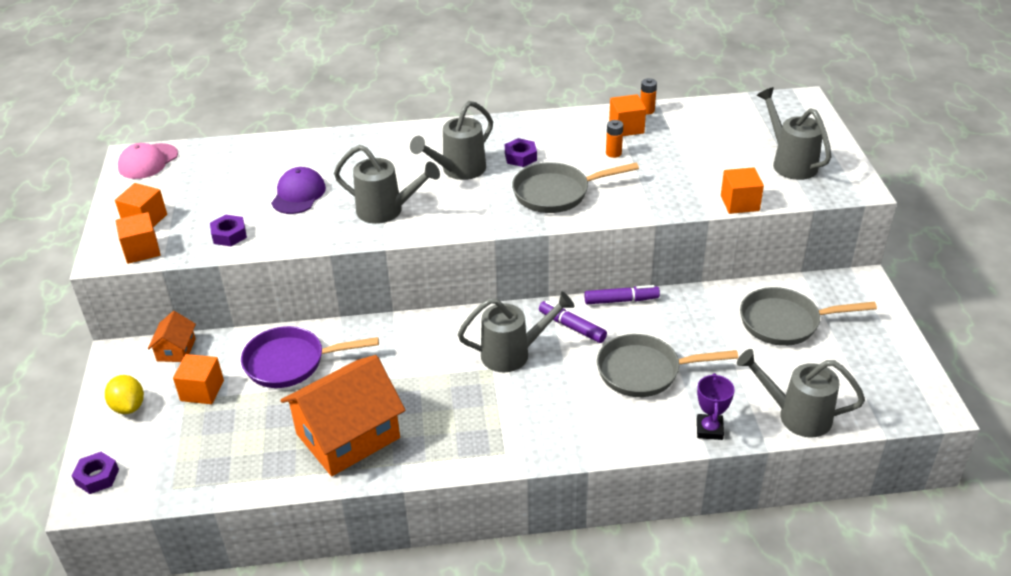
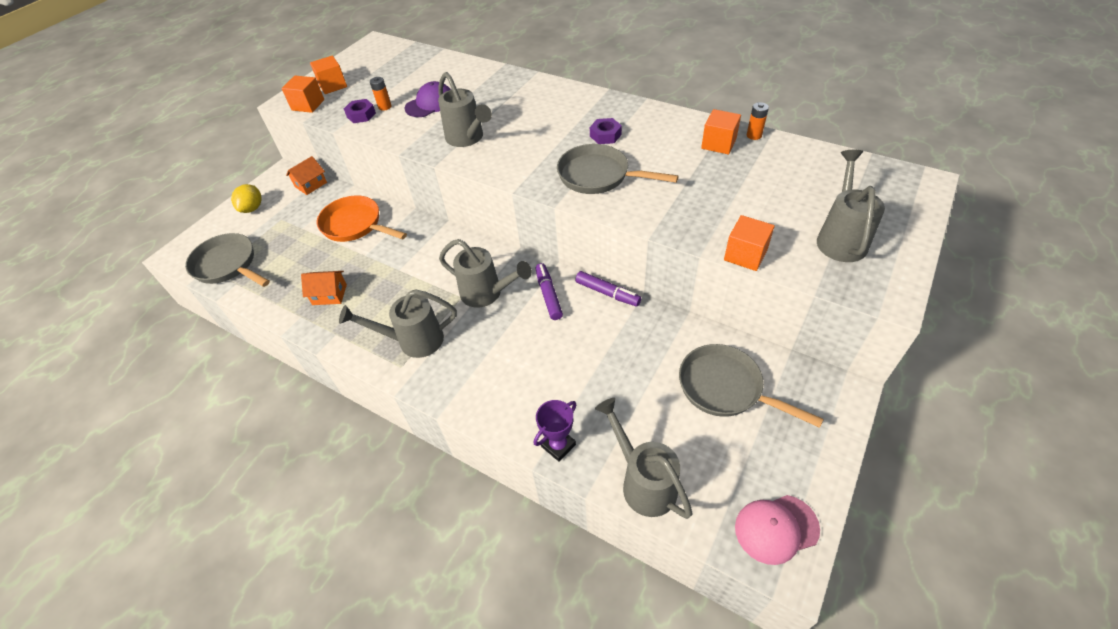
camera: 40 degrees right, 10 degrees up
(97, 477) = (194, 244): purple nut -> none
(148, 161) = (378, 48): pink cap -> pink cap (776, 528)
(202, 390) = (294, 218): orange cube -> none
(291, 362) = (355, 225): purple pan -> orange pan
(348, 436) = (329, 294): orange house -> orange house, size x0.46
(458, 170) = (549, 128): grey watering can -> grey watering can (413, 340)
(613, 153) = (682, 161): orange battery -> orange battery (385, 107)
(644, 371) = (562, 363): grey pan -> grey pan (228, 265)

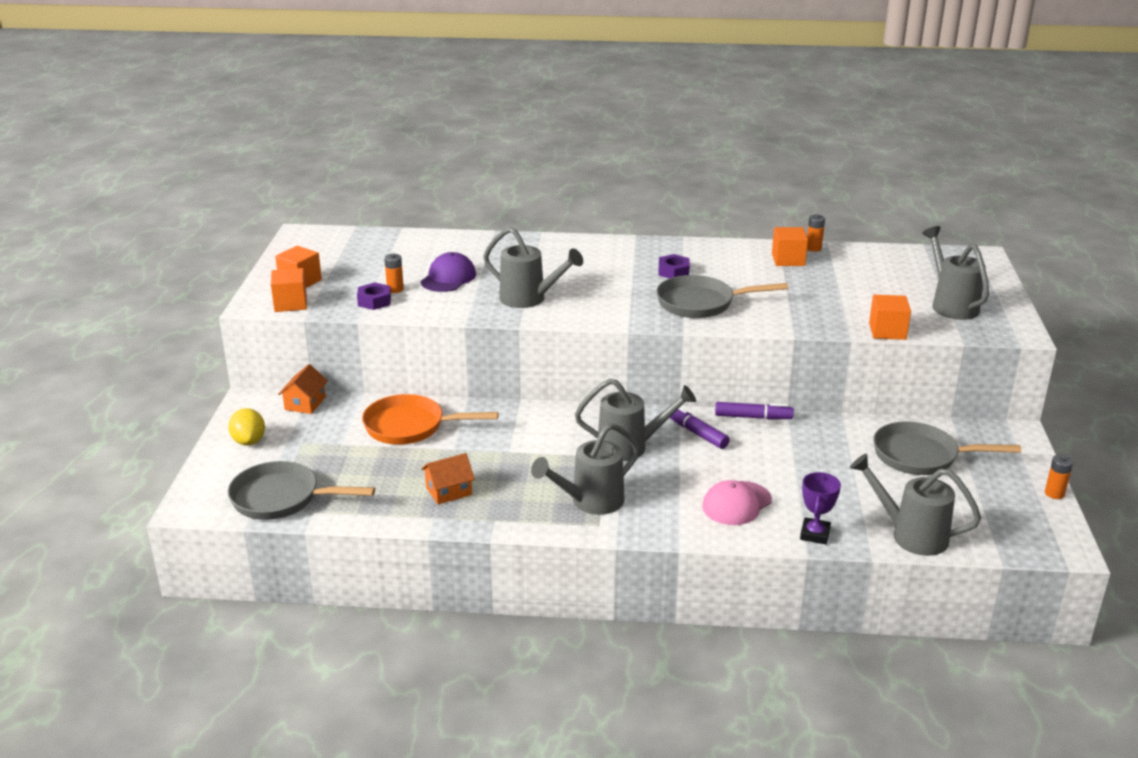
camera: 30 degrees left, 20 degrees down
(776, 528) = (1037, 530): pink cap -> pink cap (736, 503)
(830, 486) = (1054, 493): none -> orange battery

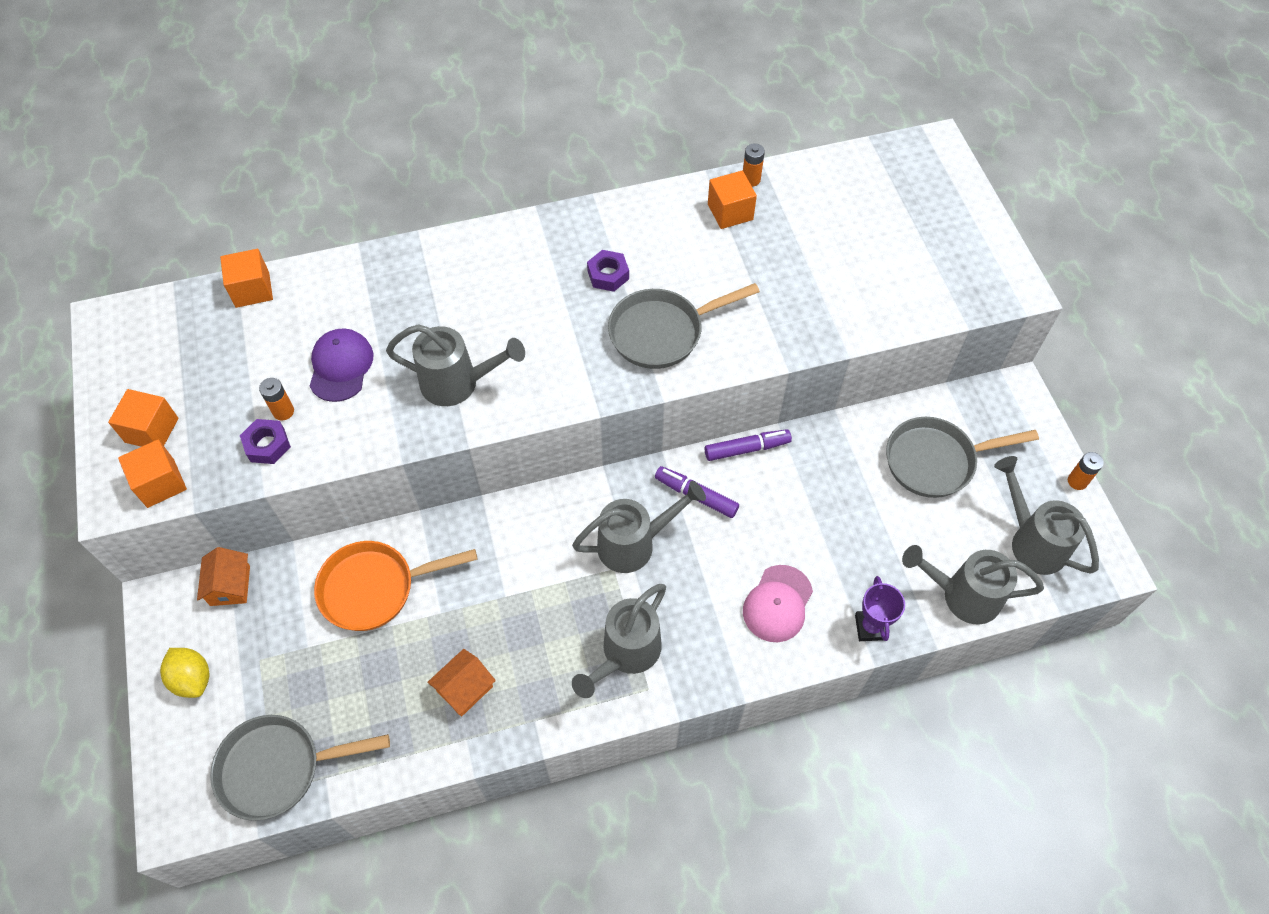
camera: 20 degrees left, 30 degrees up
(887, 331) = (882, 327): orange cube -> orange cube (252, 289)
(951, 305) = (933, 254): grey watering can -> grey watering can (1032, 541)

